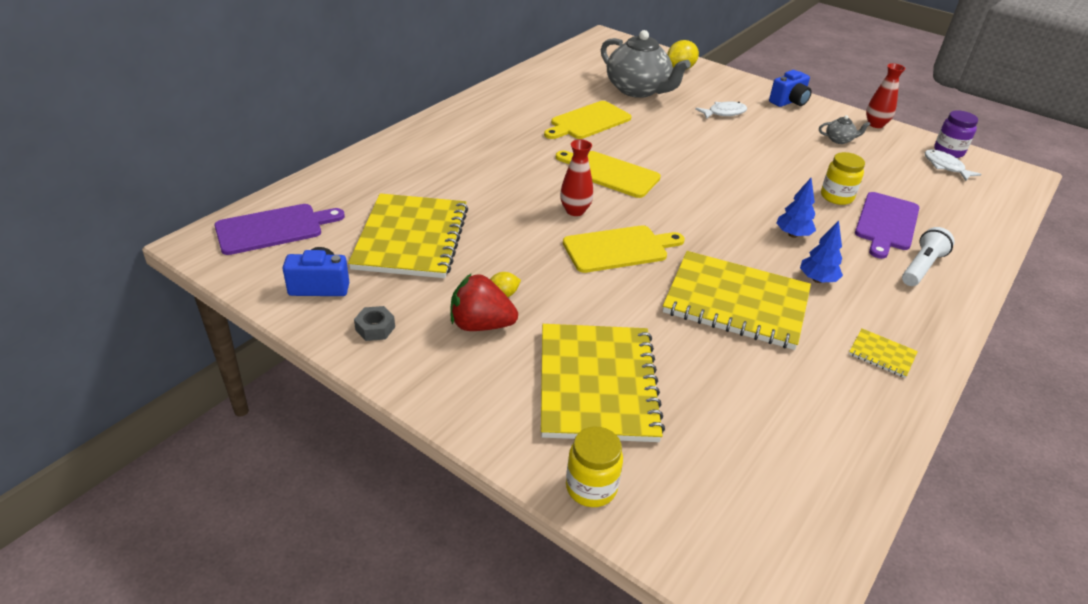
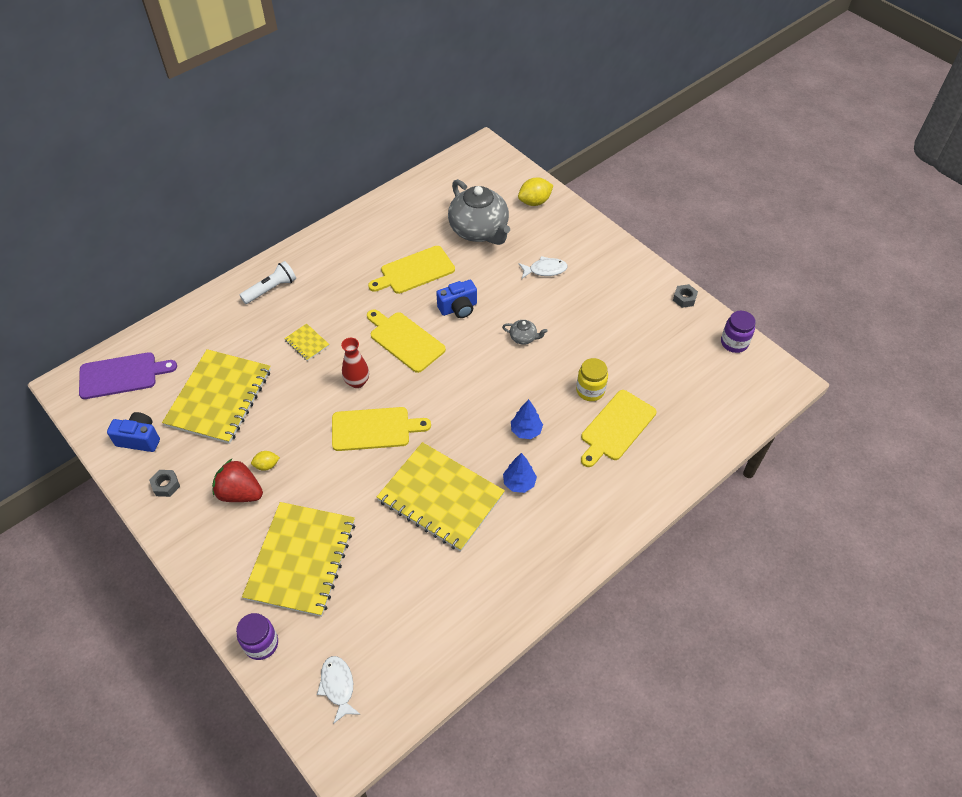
camera: 15 degrees right, 15 degrees up
(591, 487) = (261, 644): yellow jar -> purple jar
(789, 102) = (616, 259): blue camera -> blue camera (458, 308)
(839, 140) = (636, 317): grey teapot -> grey teapot (523, 338)
(875, 124) = (684, 299): red vase -> grey nut
(882, 354) = (527, 565): yellow notebook -> yellow notebook (307, 343)
(886, 223) = (616, 427): purple cutting board -> yellow cutting board
(921, 267) = (616, 481): white flashlight -> white flashlight (271, 289)
(945, 167) = (717, 363): white fish -> white fish (338, 686)

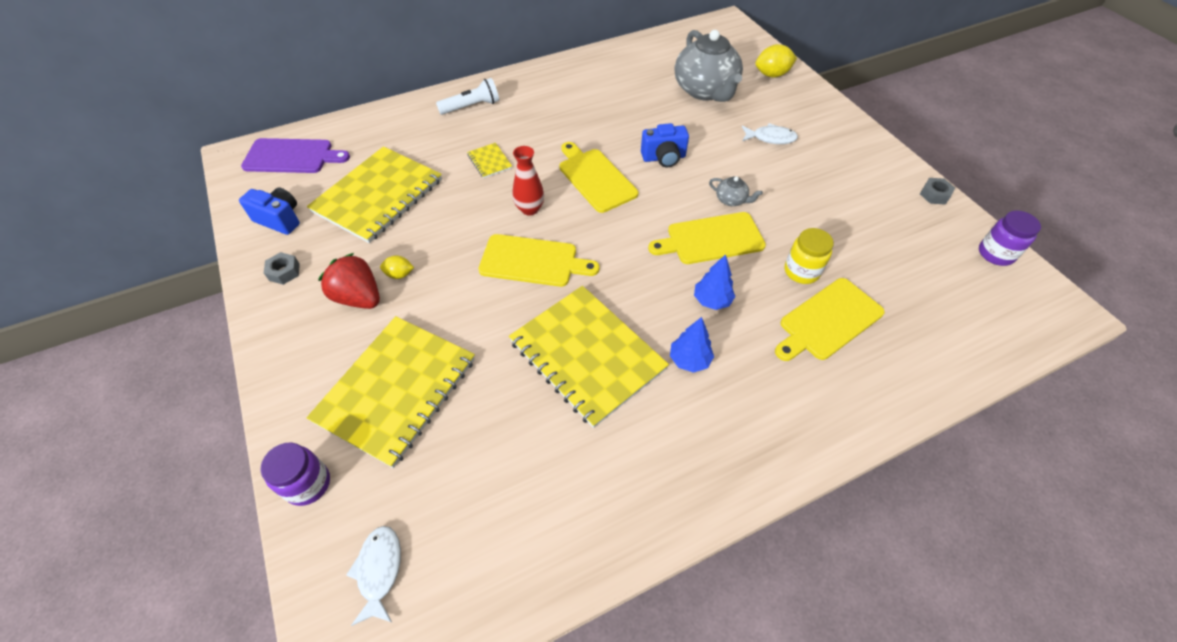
camera: 15 degrees right, 0 degrees up
(414, 271) = (625, 115): yellow cutting board -> yellow cutting board (711, 239)

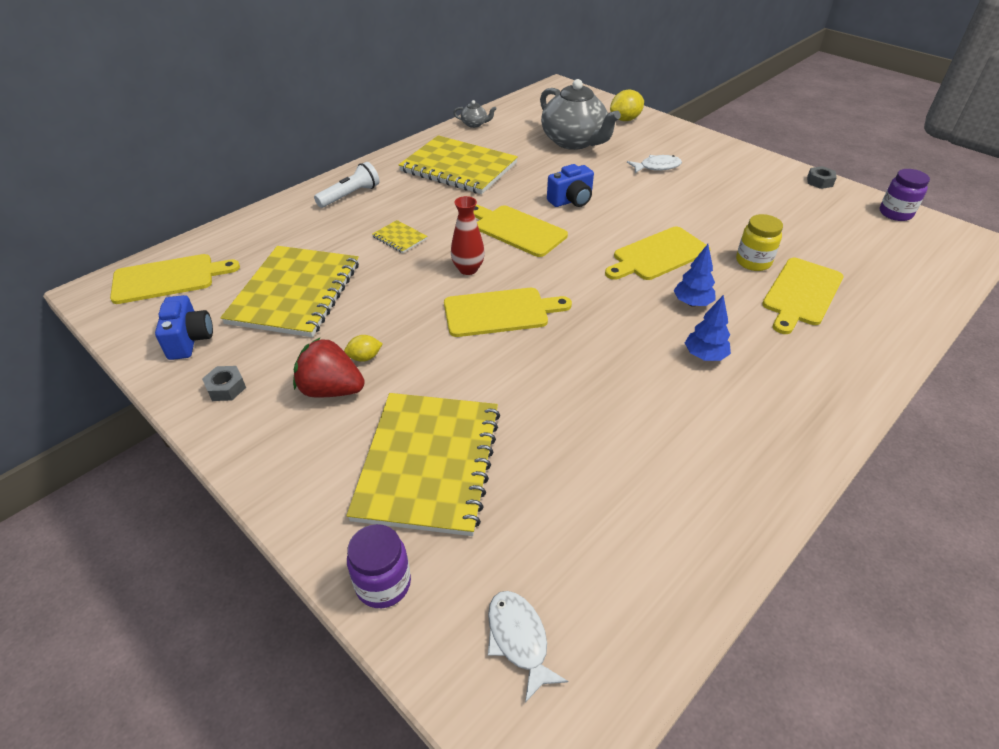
camera: 20 degrees left, 10 degrees down
(280, 219) = (190, 340): blue camera -> blue camera turned 75 degrees clockwise
(292, 156) = (168, 278): purple cutting board -> yellow cutting board
(587, 355) = (607, 377): yellow notebook -> yellow notebook (458, 167)
(731, 200) = (655, 221): grey teapot -> grey teapot (474, 124)

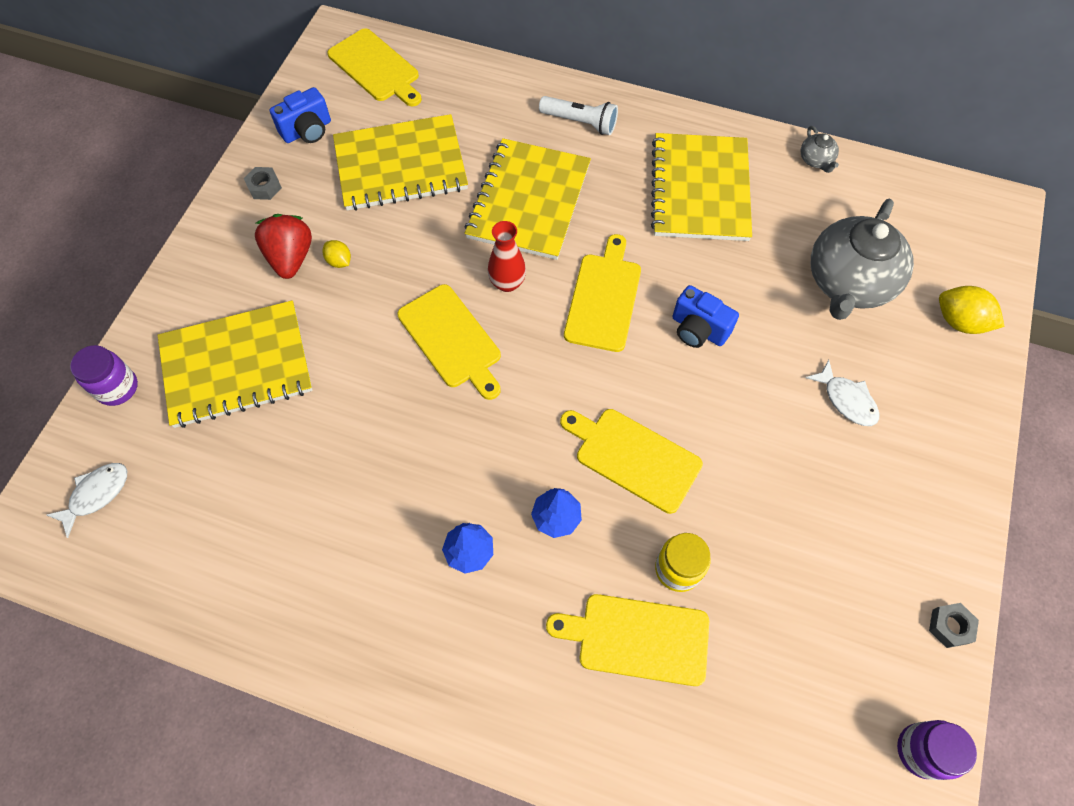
camera: 65 degrees right, 20 degrees up
(400, 238) = (529, 201): yellow notebook -> yellow notebook, size x2.44

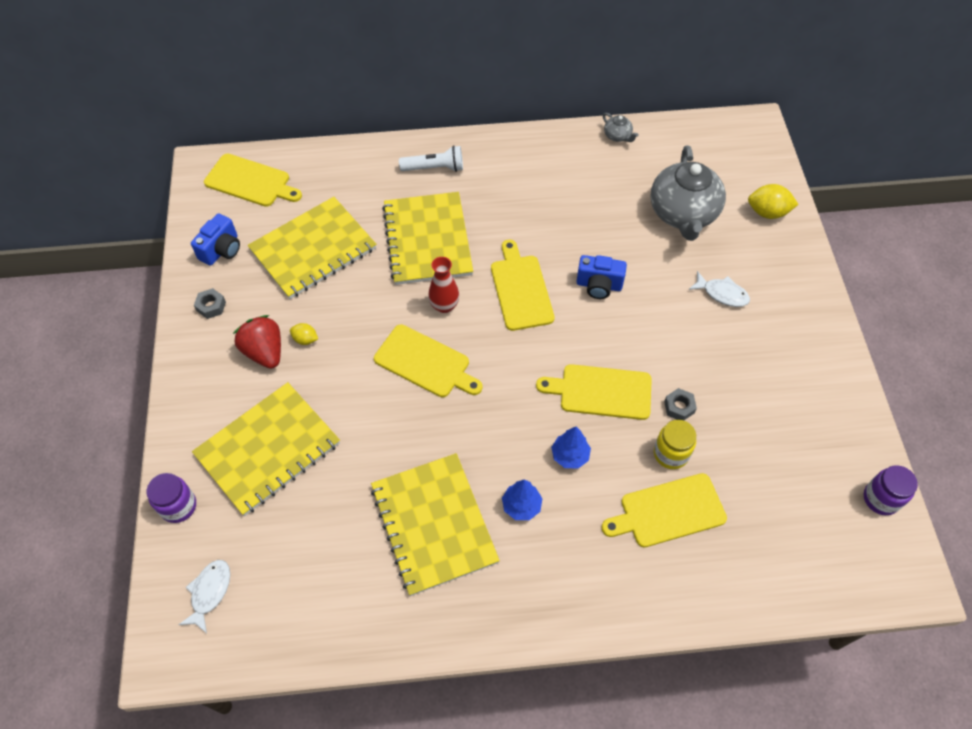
camera: 25 degrees left, 5 degrees down
(700, 189) = (548, 186): yellow notebook -> yellow notebook (434, 524)
(949, 626) = (859, 413): grey nut -> grey nut (679, 407)

